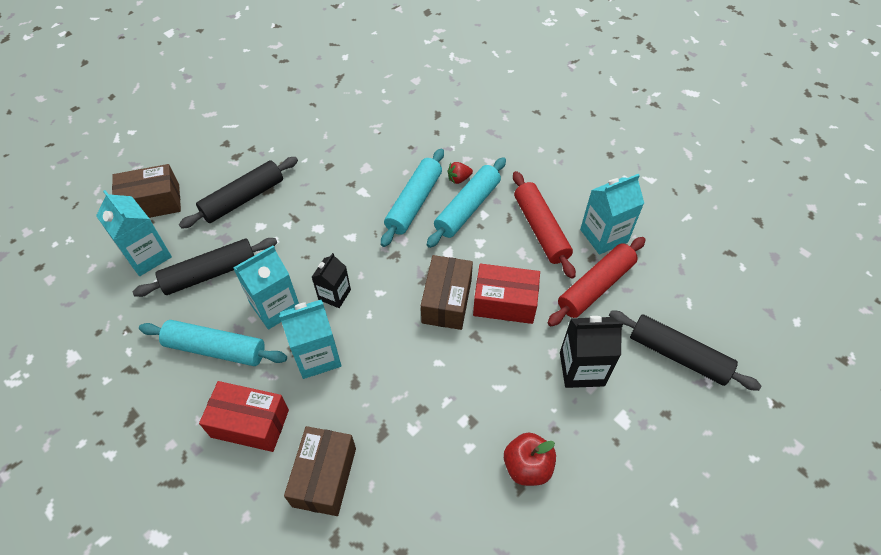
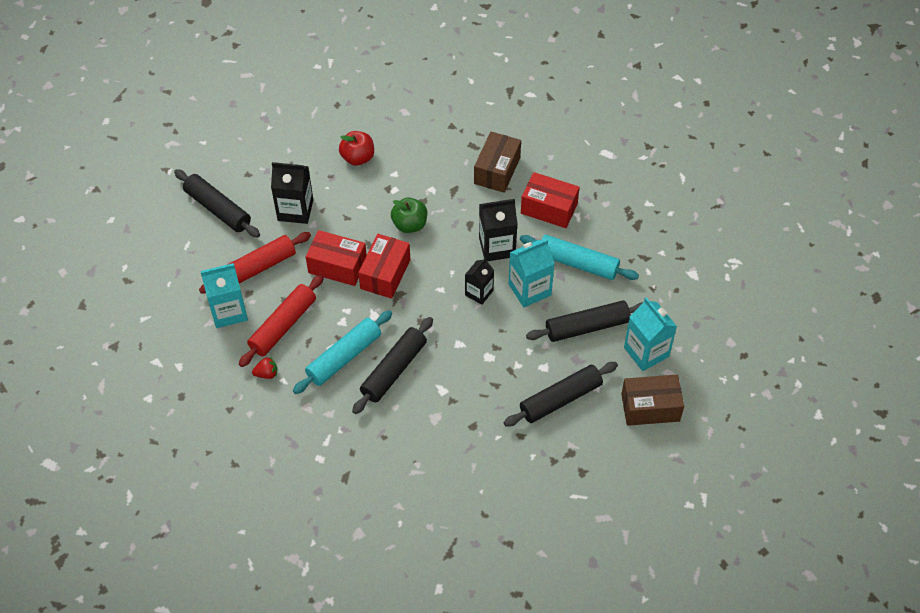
camera: 170 degrees left, 0 degrees up
(317, 356) = (497, 247): turquoise carton -> black carton
(414, 203) = (394, 370): turquoise rolling pin -> black rolling pin
(431, 370) = (410, 225): none -> green apple
(446, 301) = (385, 274): brown box -> red box
(459, 179) = (343, 390): red strawberry -> red strawberry (267, 374)
(541, 229) = (283, 325): red rolling pin -> red rolling pin turned 45 degrees clockwise

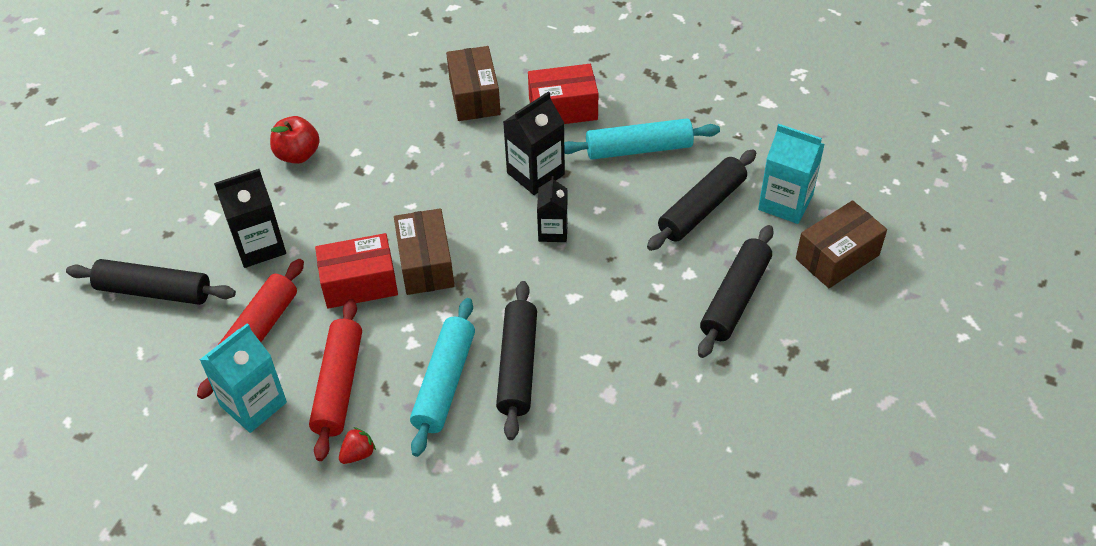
camera: 30 degrees left, 5 degrees down
(385, 274) = (426, 264): red box -> brown box
(410, 225) = (415, 197): green apple -> none
(529, 290) = (608, 200): turquoise carton -> none

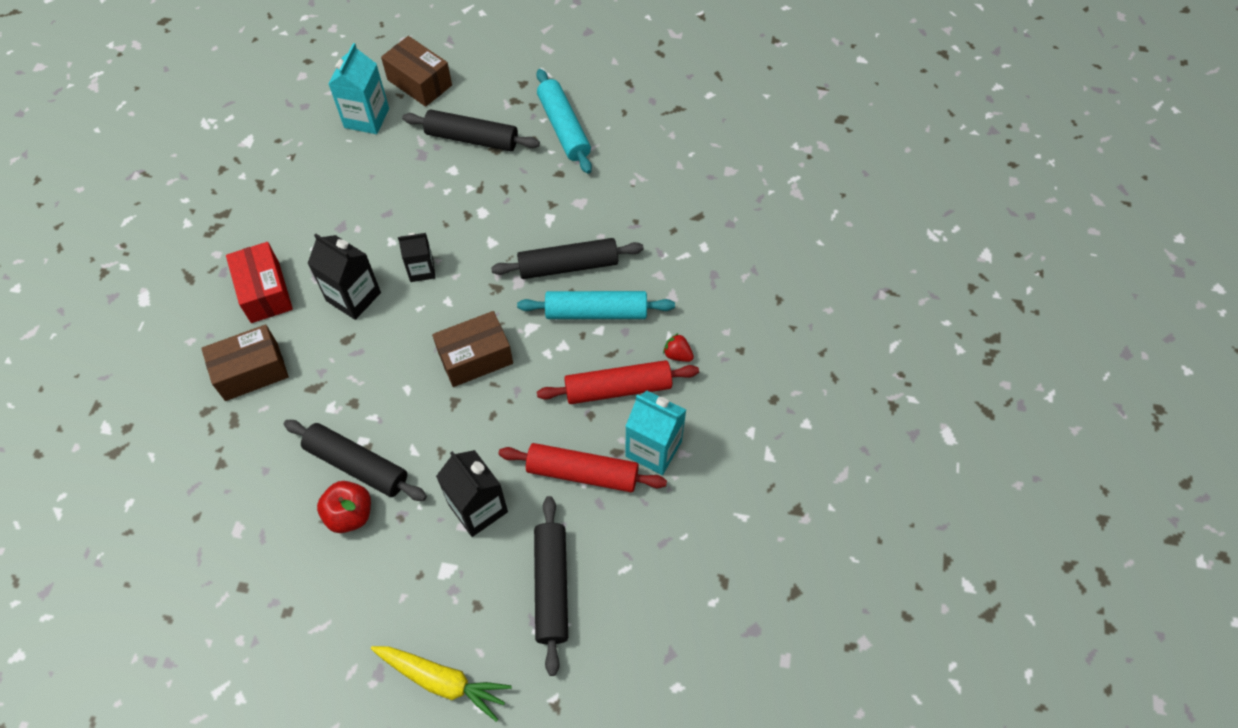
camera: 105 degrees left, 10 degrees up
(116, 203) = (442, 681): none -> yellow carrot
(359, 283) = (507, 405): red box -> none
(639, 149) = (313, 224): turquoise rolling pin -> turquoise rolling pin (563, 128)
(702, 208) = (380, 170): black rolling pin -> black rolling pin (357, 465)

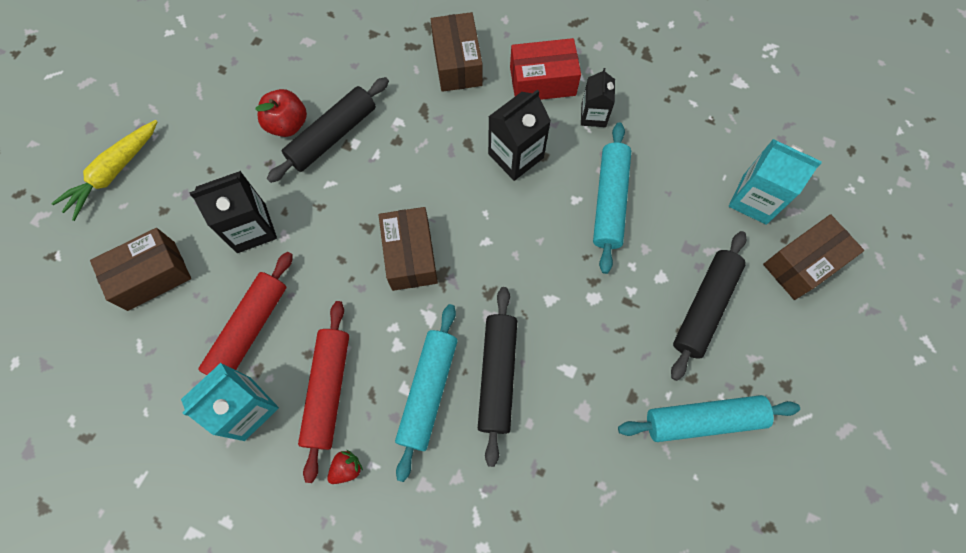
camera: 105 degrees right, 10 degrees up
(388, 216) = (609, 201): none -> turquoise rolling pin
(421, 270) = (532, 223): black carton -> black carton (593, 115)
(551, 587) = (151, 276): black rolling pin -> brown box

